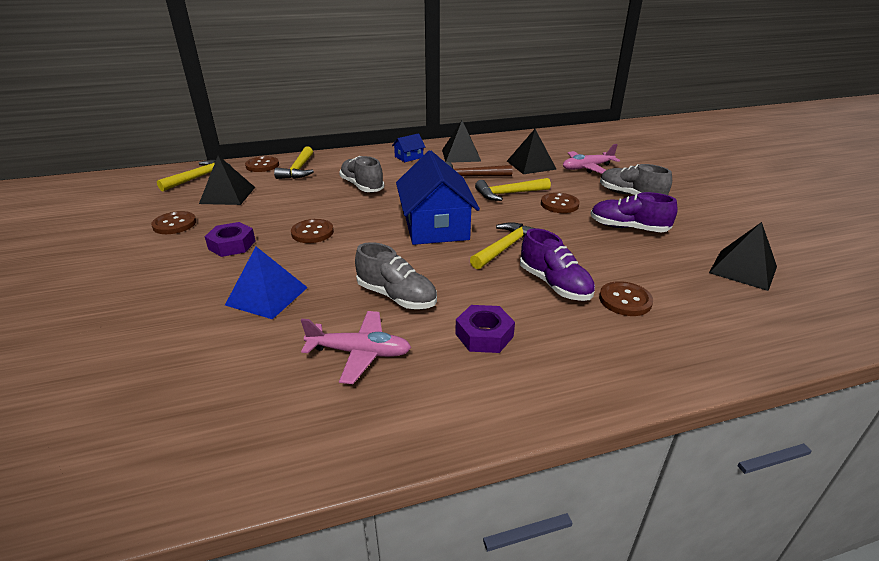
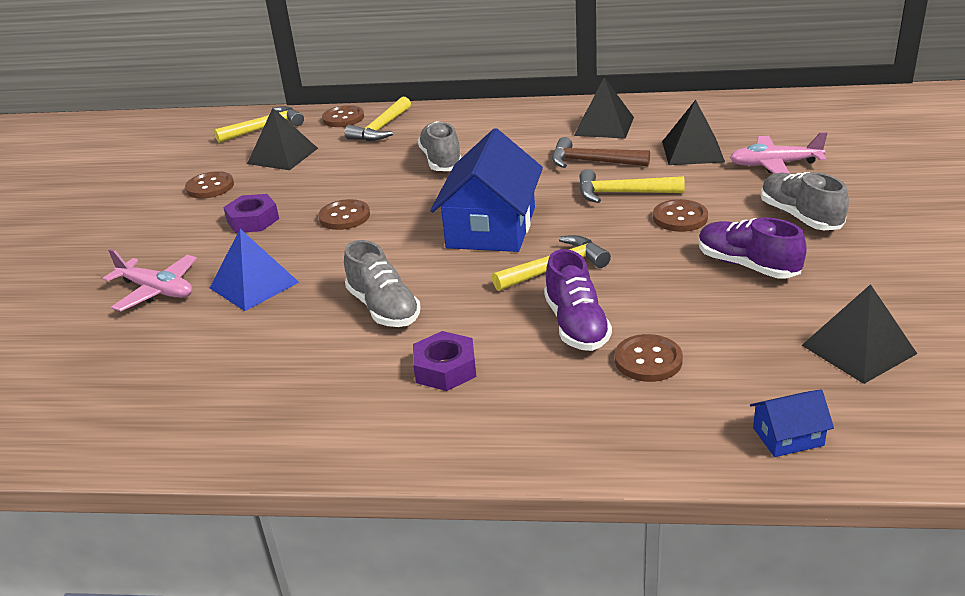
camera: 25 degrees right, 0 degrees up
(360, 353) = (305, 362): pink plane -> pink plane (157, 290)
(409, 157) = (531, 122): blue house -> blue house (788, 436)

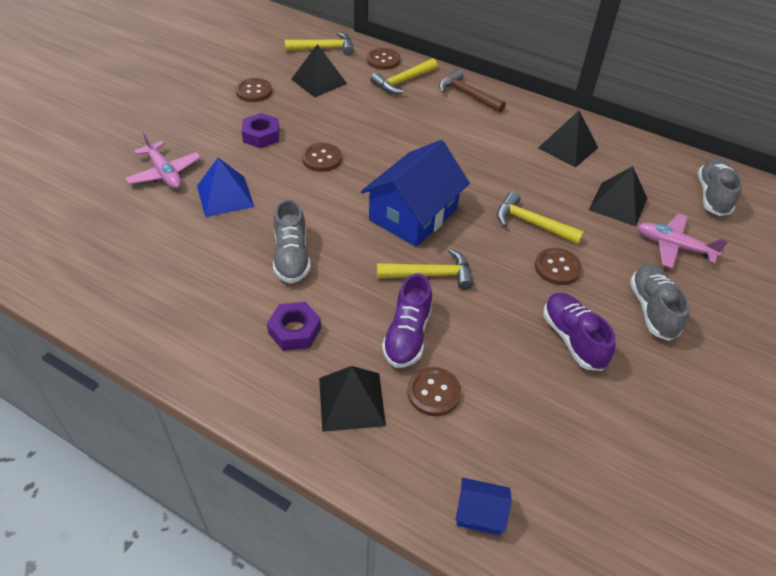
camera: 20 degrees right, 15 degrees up
(441, 160) = (423, 132): grey shoe -> grey shoe (712, 196)
(592, 162) = (532, 181): brown hammer -> brown hammer (467, 95)
(858, 349) = (595, 461): black pyramid -> black pyramid (351, 401)

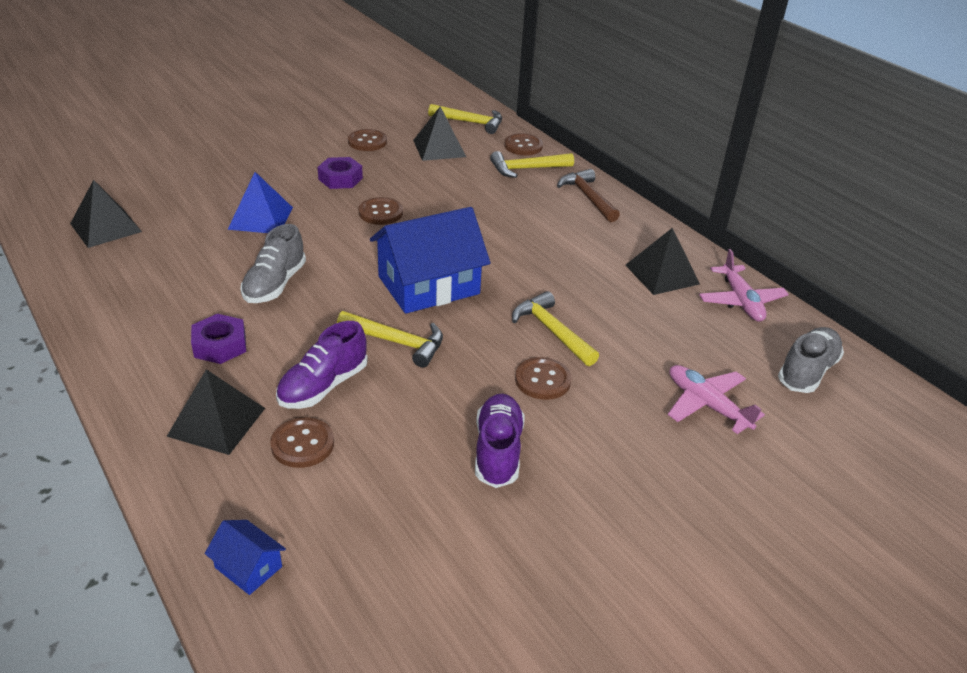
camera: 25 degrees right, 10 degrees down
(165, 173) = (224, 185): pink plane -> pink plane (741, 301)
(618, 203) = (674, 343): black pyramid -> black pyramid (106, 227)
(652, 309) = (620, 456): grey shoe -> none

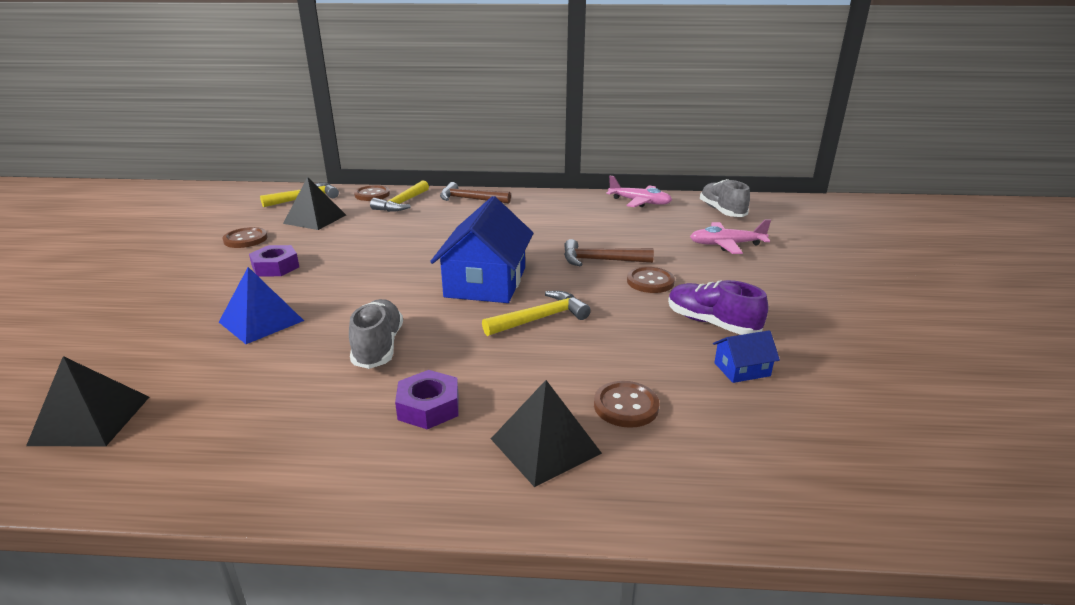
camera: 50 degrees left, 10 degrees down
(248, 567) = (769, 490): blue house -> blue house (742, 369)
(275, 284) = (378, 347): grey shoe -> grey shoe turned 150 degrees counterclockwise
(323, 386) = (558, 370): purple shoe -> none
(381, 213) = (358, 268): brown button -> none
(552, 331) = (600, 260): yellow hammer -> brown hammer
(662, 274) = (585, 210): black pyramid -> none

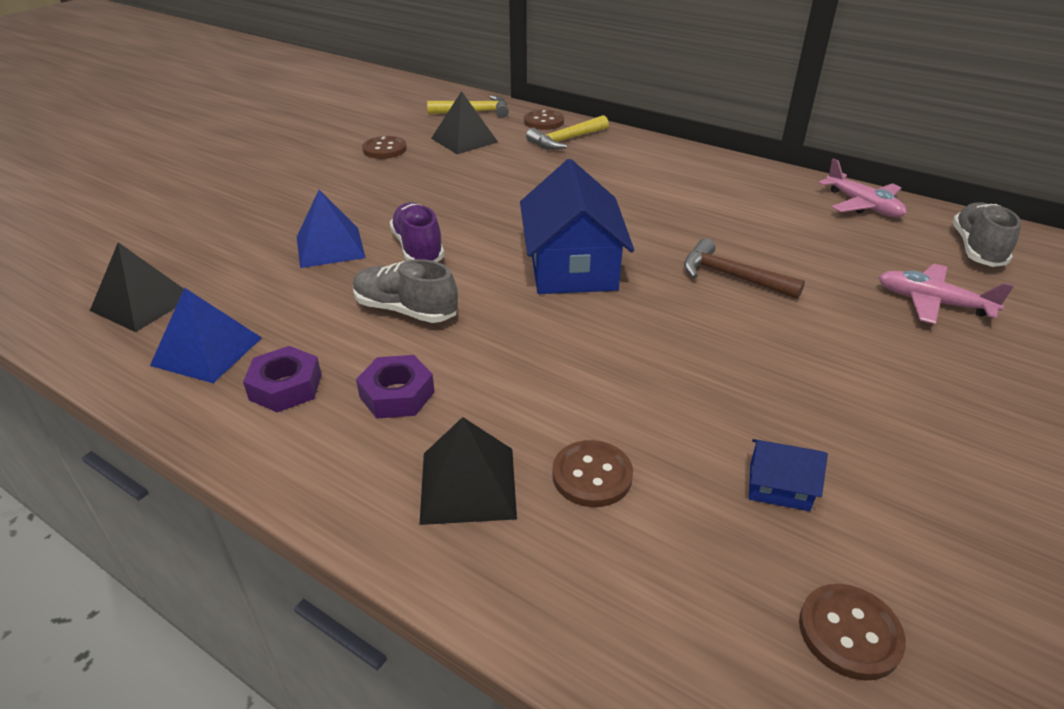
camera: 30 degrees right, 10 degrees up
(209, 435) = (207, 351): none -> blue pyramid
(275, 267) = (386, 189): purple nut -> purple nut (286, 387)
(378, 347) = (405, 310): grey shoe -> grey shoe turned 90 degrees counterclockwise
(470, 199) = (645, 151): brown hammer -> none
(486, 282) = (572, 266): blue house -> blue house turned 45 degrees counterclockwise
(540, 318) = (592, 332): yellow hammer -> none
(650, 282) = (770, 325): brown button -> brown button (849, 633)
(712, 323) = (799, 410): purple shoe -> purple shoe (418, 249)

